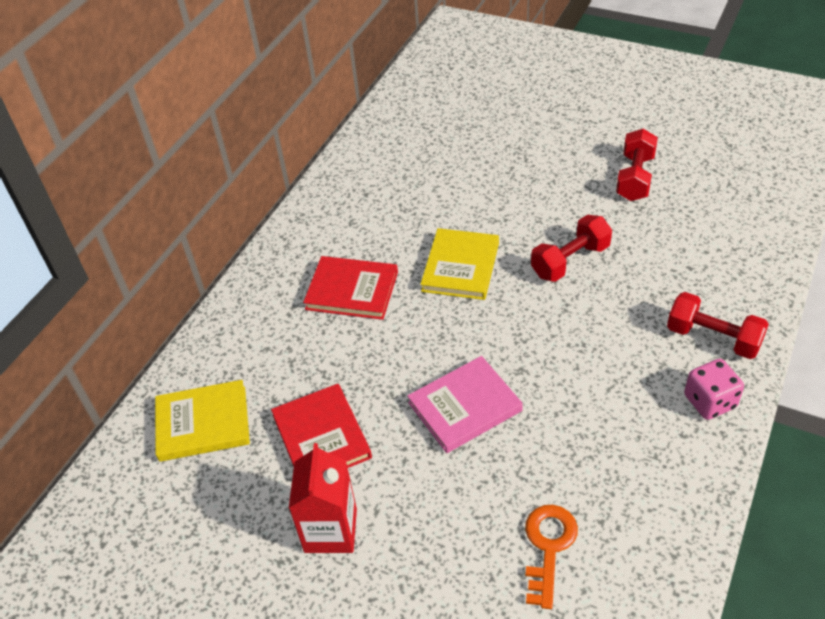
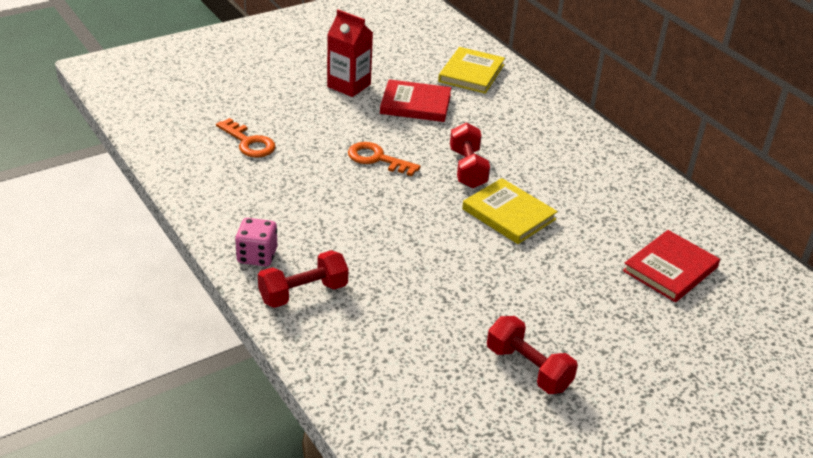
camera: 115 degrees right, 10 degrees down
(352, 290) = (532, 159): red book -> red book (670, 269)
(464, 407) = (377, 159): pink book -> orange key
(570, 261) = (459, 269): red dumbbell -> red dumbbell (467, 168)

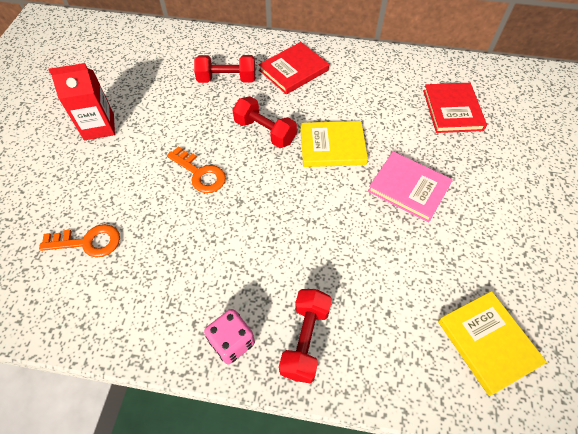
camera: 45 degrees left, 20 degrees up
(377, 159) = (200, 174): orange key -> orange key turned 120 degrees counterclockwise
(415, 104) = (166, 106): red book -> red book (293, 70)
(471, 73) = (169, 54): yellow book -> yellow book (487, 342)
(528, 368) = (491, 253): red dumbbell -> red dumbbell (227, 79)
(529, 283) = (409, 188): none -> pink book

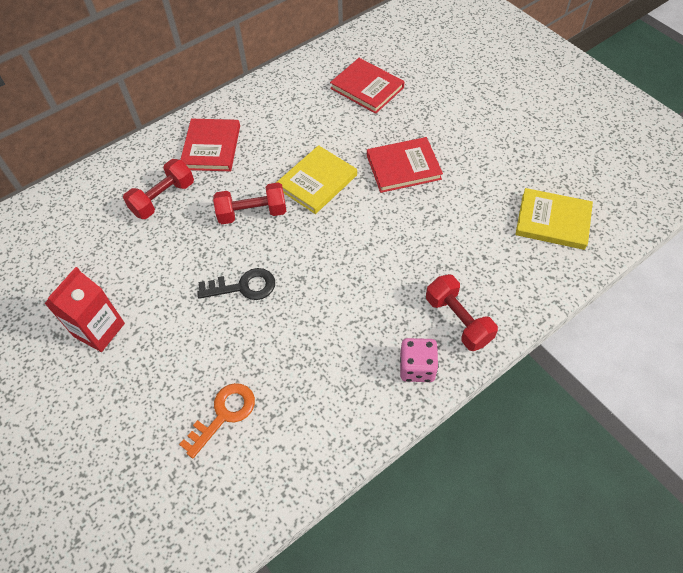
camera: 45 degrees left, 0 degrees up
(200, 174) = (244, 286): orange key -> black key
(409, 188) = (403, 167): pink book -> red book

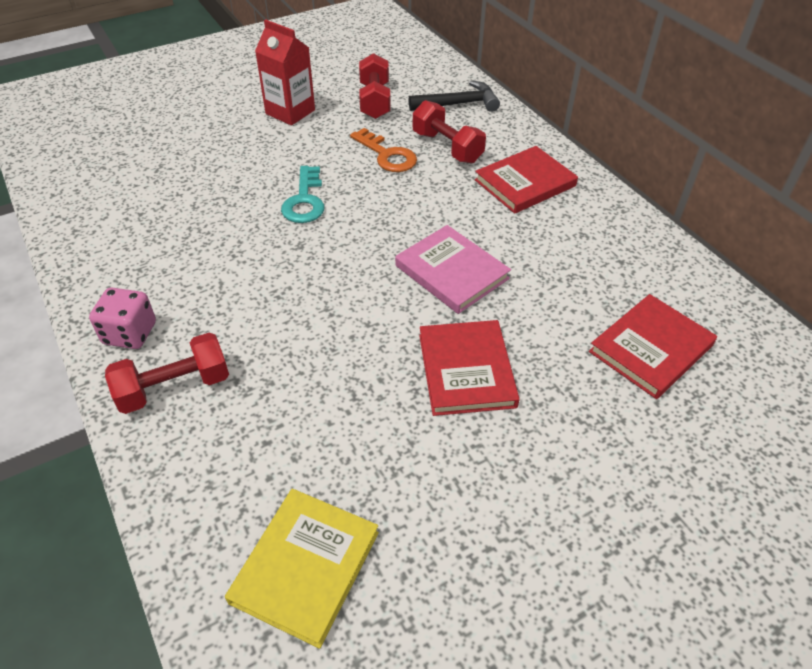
camera: 95 degrees right, 10 degrees down
(94, 196) = (459, 104): none -> black hammer
(211, 147) = (525, 183): red book -> red book turned 45 degrees counterclockwise
(224, 414) = (160, 182): orange key -> orange key (387, 155)
(244, 286) = (304, 201): black key -> turquoise key
(252, 213) = (410, 212): red dumbbell -> red dumbbell (375, 101)
(317, 182) = (451, 272): yellow book -> pink book

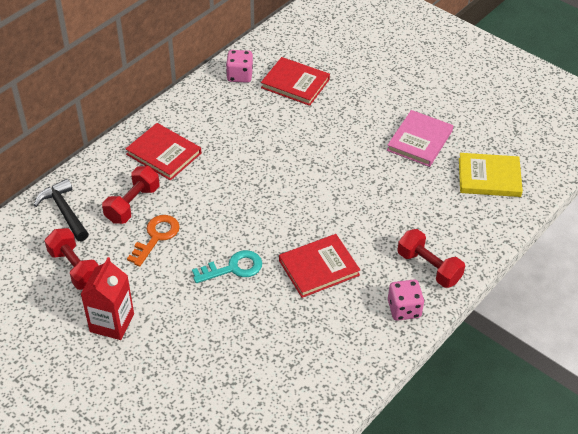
camera: 110 degrees left, 0 degrees up
(375, 101) = (75, 268): red dumbbell -> red dumbbell turned 75 degrees clockwise
(451, 272) = (273, 171): pink book -> pink book (419, 140)
(466, 370) = (348, 149): red book -> red book (319, 268)
(681, 286) = (240, 76): none -> pink dice

